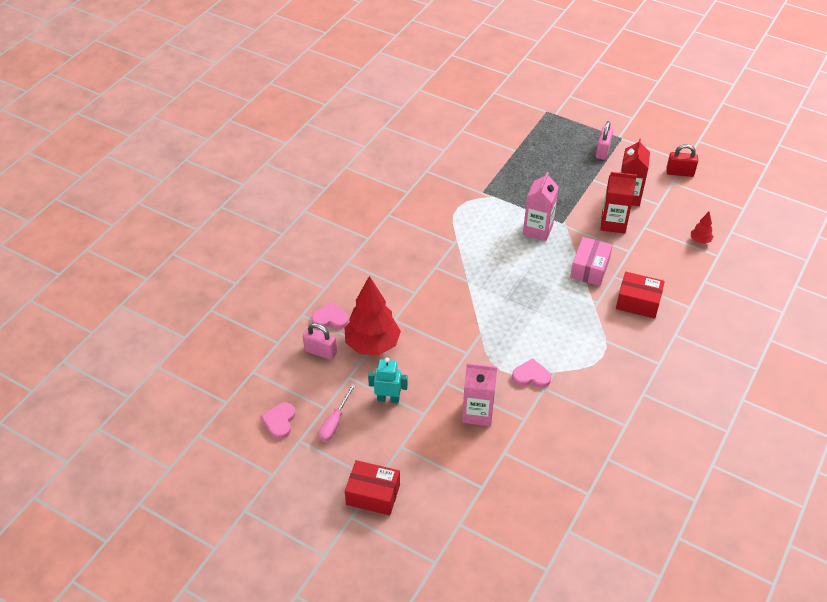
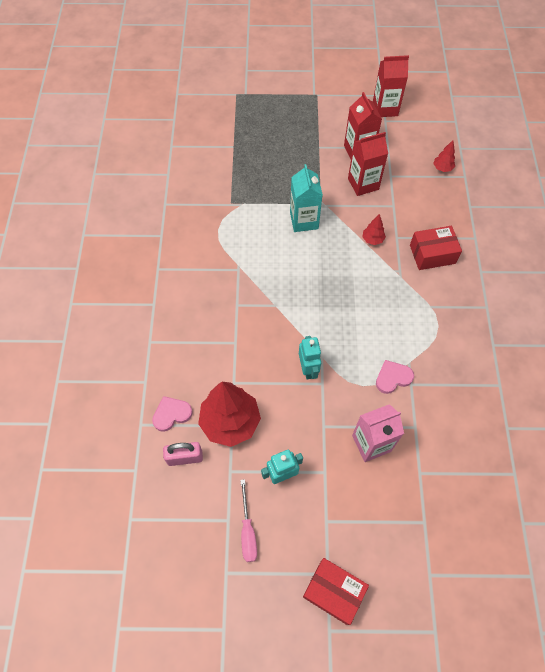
camera: 30 degrees left, 15 degrees up
(279, 421) = (193, 562): pink heart -> none
(373, 494) = (333, 591): red box -> red box turned 45 degrees clockwise
(462, 337) = (308, 369): none -> turquoise robot
(537, 230) = (304, 220): pink carton -> turquoise carton
(590, 269) = (372, 239): pink box -> red tree
(602, 151) = (309, 114): pink padlock -> none
(679, 172) = (385, 108): red padlock -> red carton

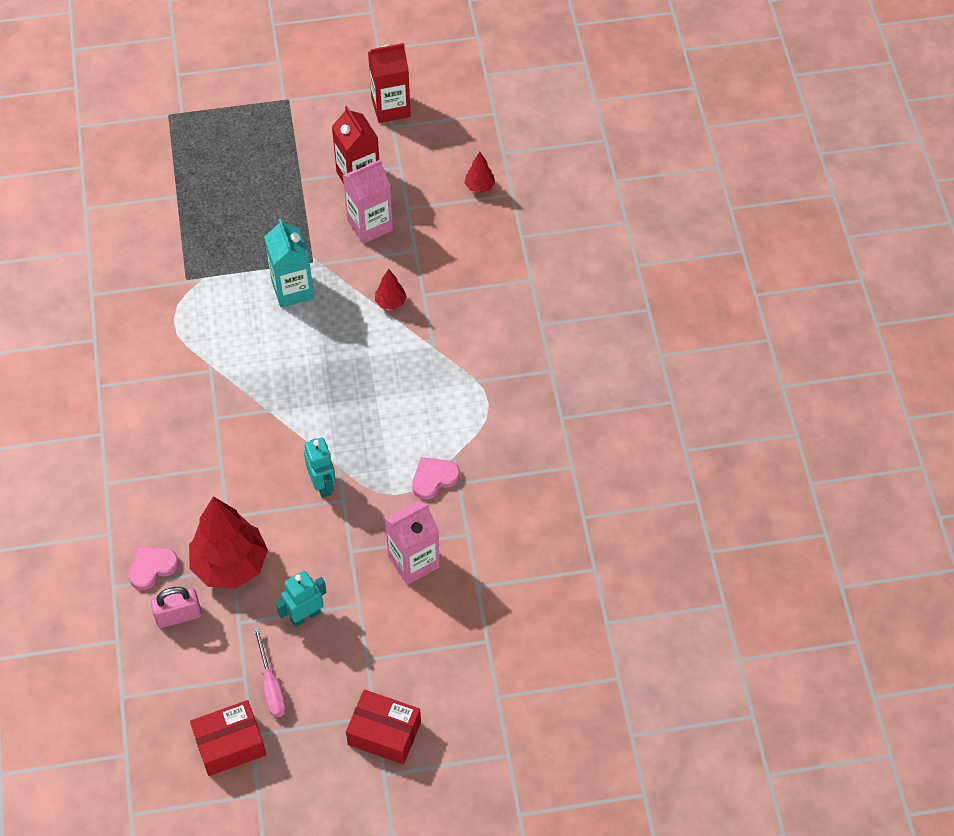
camera: 10 degrees left, 5 degrees down
(363, 184) = (370, 225): red carton -> pink carton
(432, 254) = (474, 310): red box -> red box (230, 744)

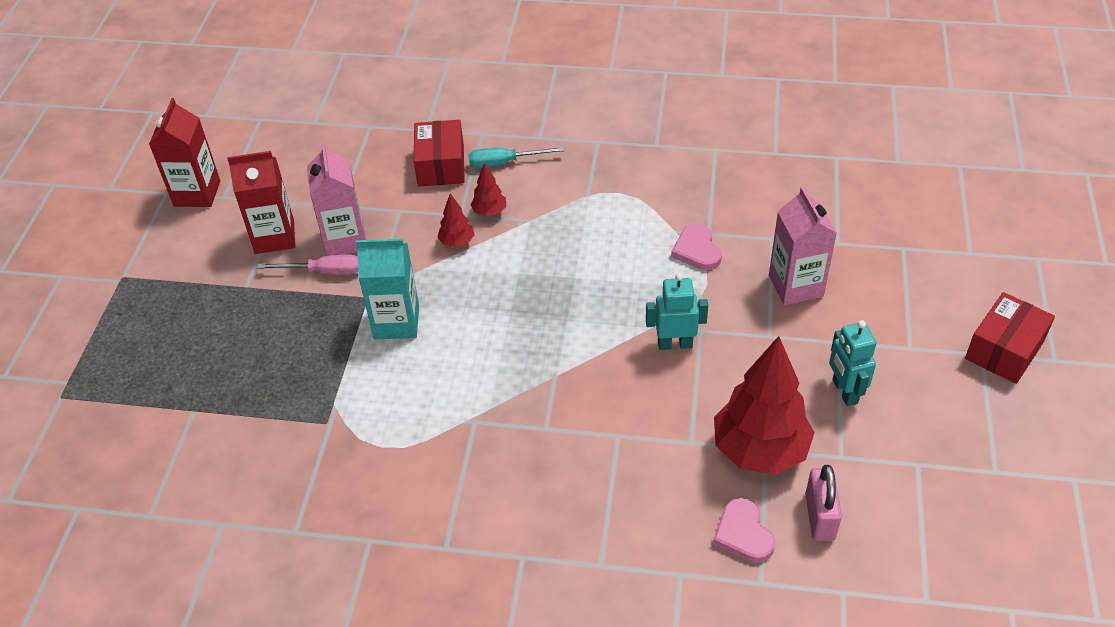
camera: 70 degrees left, 10 degrees down
(230, 744) = (1006, 495): red box -> red box (441, 165)
(271, 685) = (931, 440): pink screwdriver -> pink screwdriver (323, 272)
(479, 187) = (346, 147): red tree -> red tree (489, 212)
(498, 308) = (505, 162): none -> turquoise screwdriver

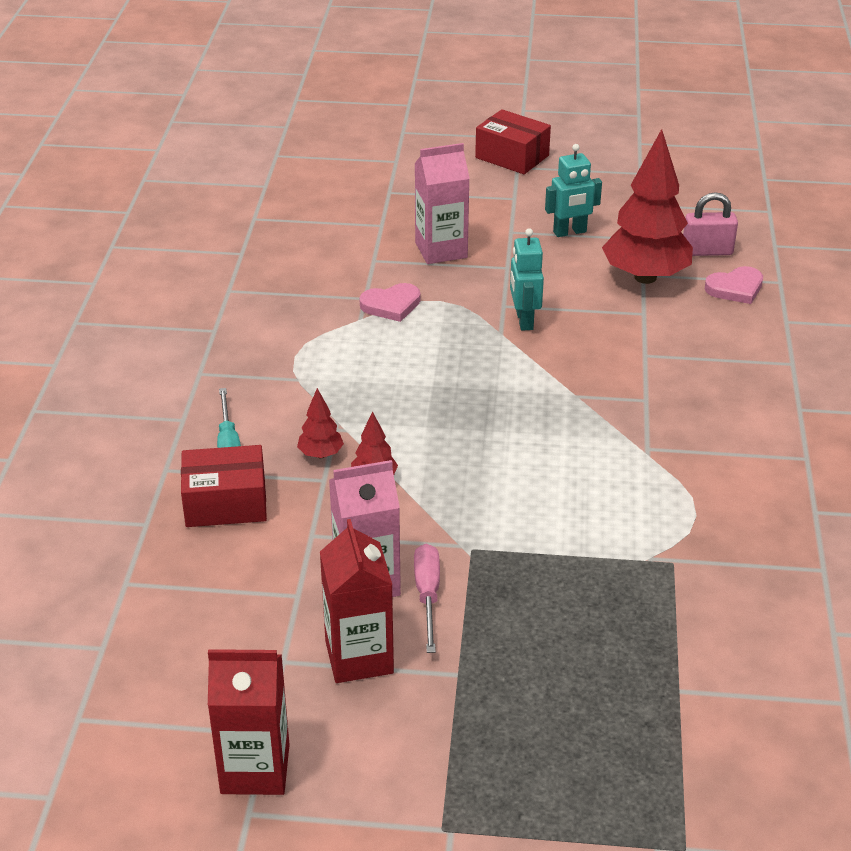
camera: 95 degrees left, 10 degrees down
(396, 322) = (511, 519): turquoise carton -> none

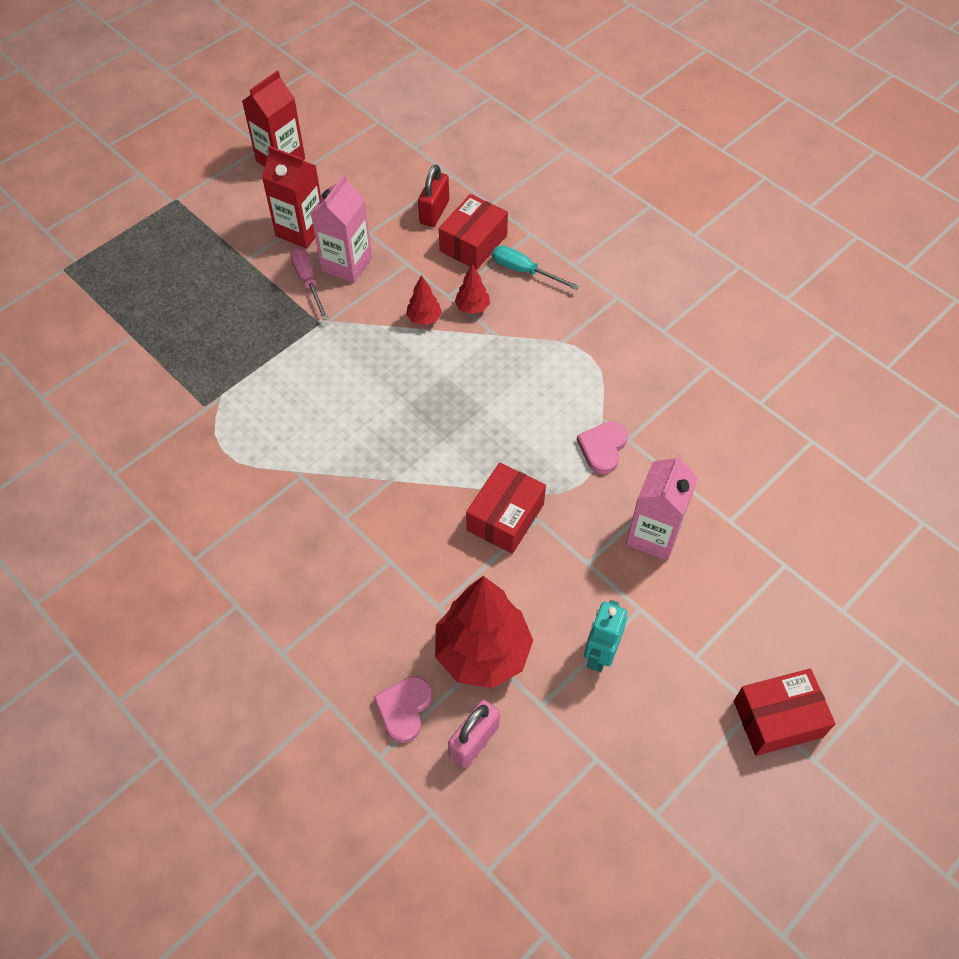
camera: 130 degrees right, 20 degrees up
(206, 561) = (434, 212): none -> red padlock
(428, 595) = (308, 282): pink screwdriver -> pink screwdriver turned 150 degrees counterclockwise
(524, 320) = (505, 517): turquoise robot -> red box

